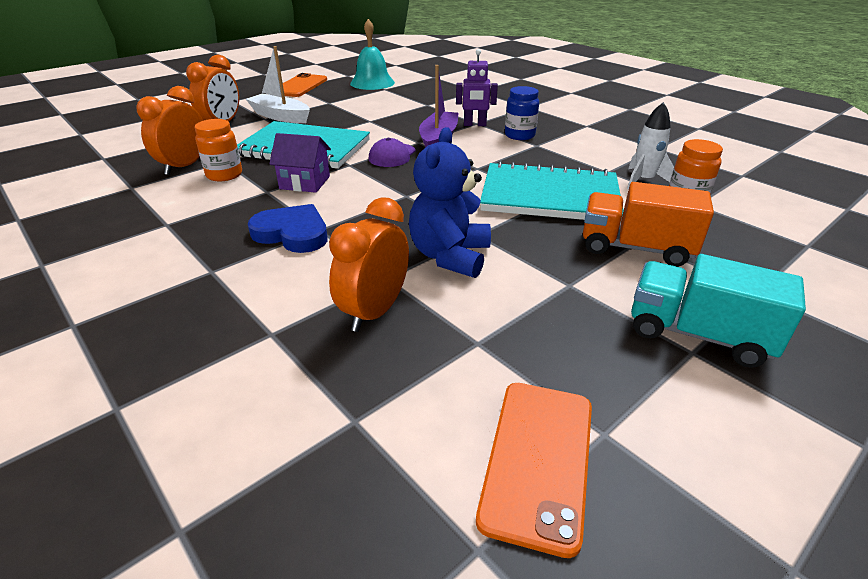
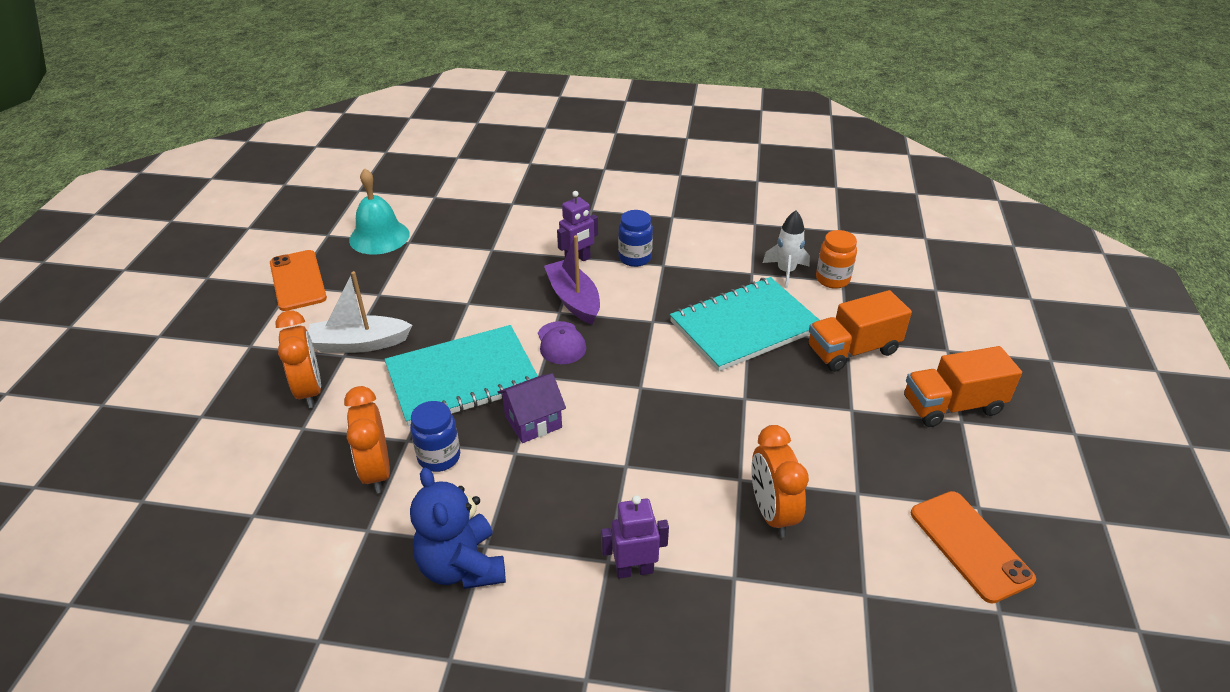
camera: 40 degrees left, 5 degrees up
(216, 285) = (634, 570): none -> purple robot
(224, 175) = (439, 457): orange jar -> blue jar
(292, 233) = (611, 483): blue heart -> none
(450, 256) = (754, 431): blue teddy bear -> blue teddy bear (462, 566)
(698, 334) = (952, 406): turquoise truck -> orange truck

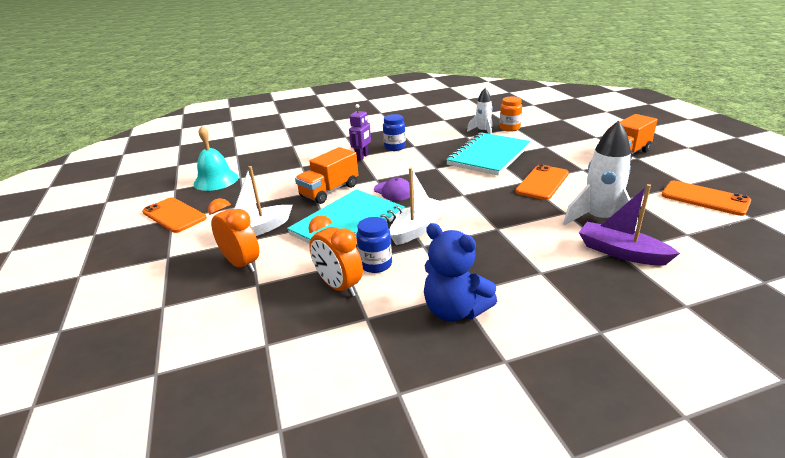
camera: 25 degrees left, 10 degrees down
(533, 422) = (418, 228): purple house -> white boat
(574, 300) = (379, 172): purple boat -> purple boat (621, 252)
(634, 570) = (561, 270): purple robot -> none
(766, 410) = (542, 182): none -> orange phone
(772, 513) = (599, 219): orange clock -> white rocket
(852, 350) = (553, 149): orange truck -> orange truck (329, 191)

